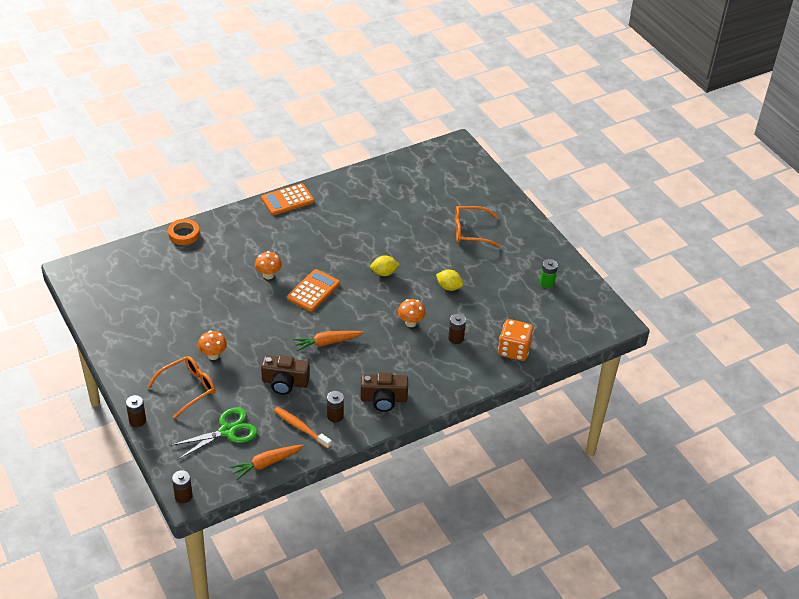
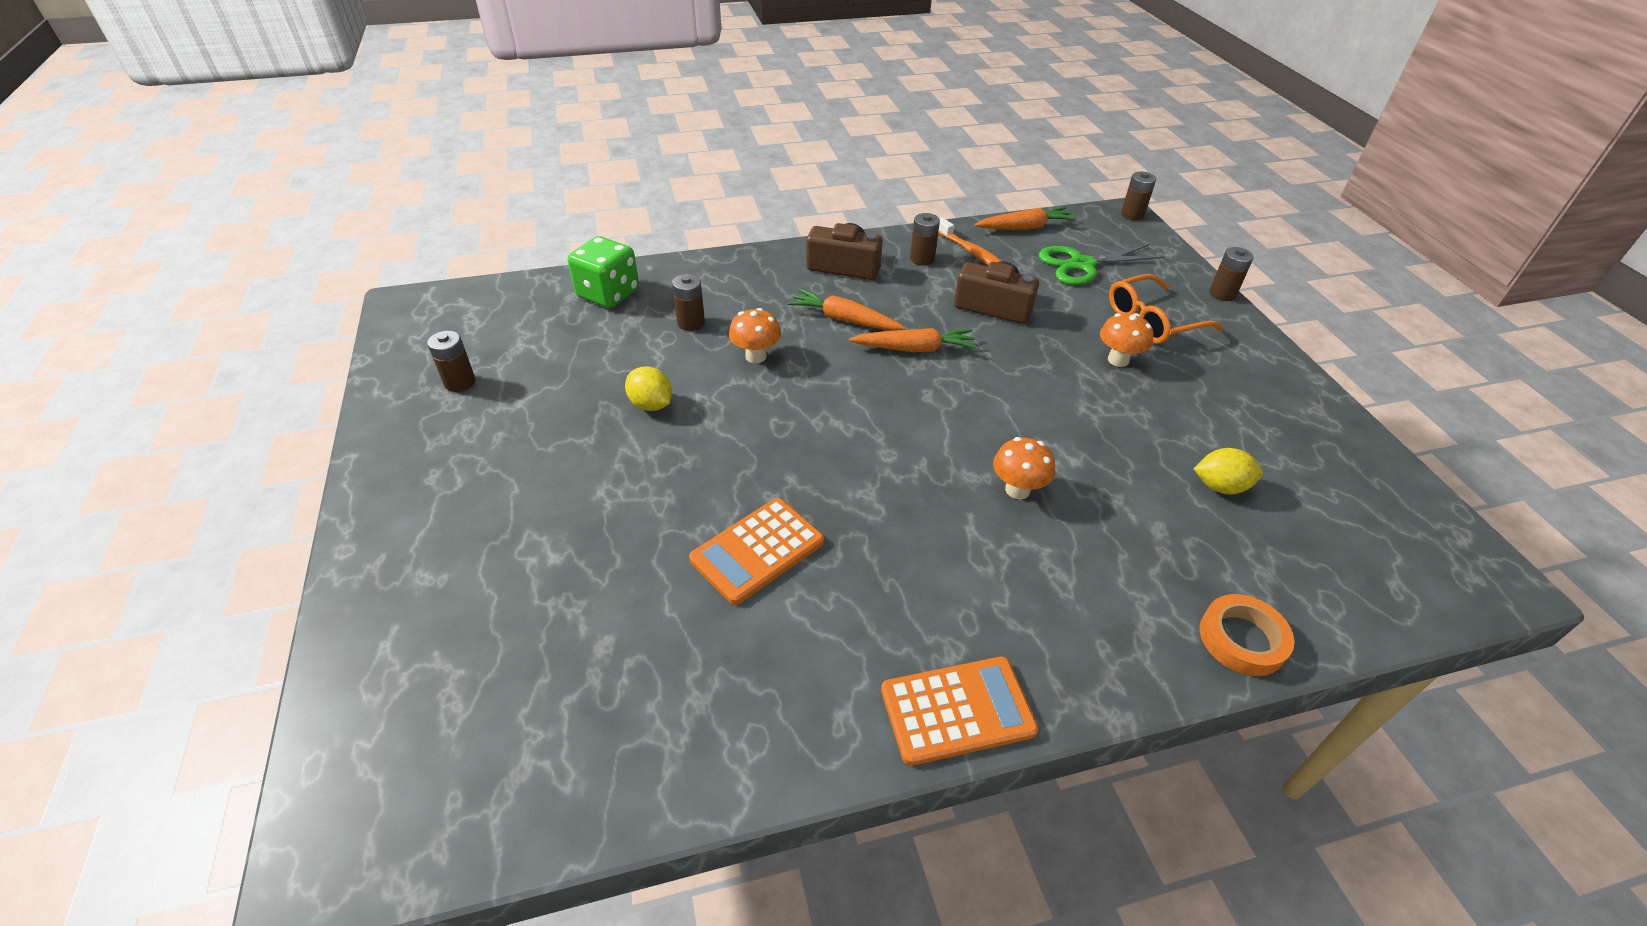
camera: 165 degrees left, 0 degrees up
(313, 291) = (924, 440): orange calculator -> orange calculator (757, 551)
(371, 356) = (845, 320): none -> orange carrot
(384, 273) = (766, 453): yellow lemon -> yellow lemon (1220, 486)
(470, 231) = (524, 519): orange glasses -> none
(514, 350) = (608, 294): orange dice -> green dice
(547, 283) = (460, 382): green battery -> brown battery

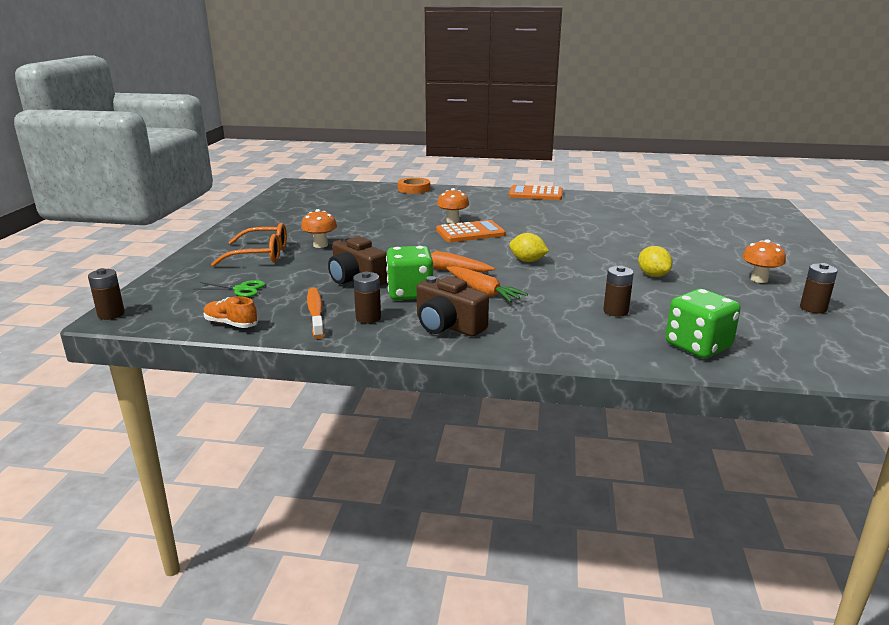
camera: 155 degrees left, 20 degrees down
(756, 356) = (567, 284): orange mushroom -> orange mushroom (759, 279)
(757, 551) = (598, 226): orange calculator -> orange calculator (470, 233)
(917, 299) = (410, 293): none -> green dice
(1024, 227) = (231, 324): orange carrot -> orange shoe
(1082, 265) = (241, 289): green scissors -> green scissors, size x0.59
(1220, 486) = (354, 209): yellow lemon -> yellow lemon (527, 261)
(1222, 294) = (182, 258): brown battery -> none

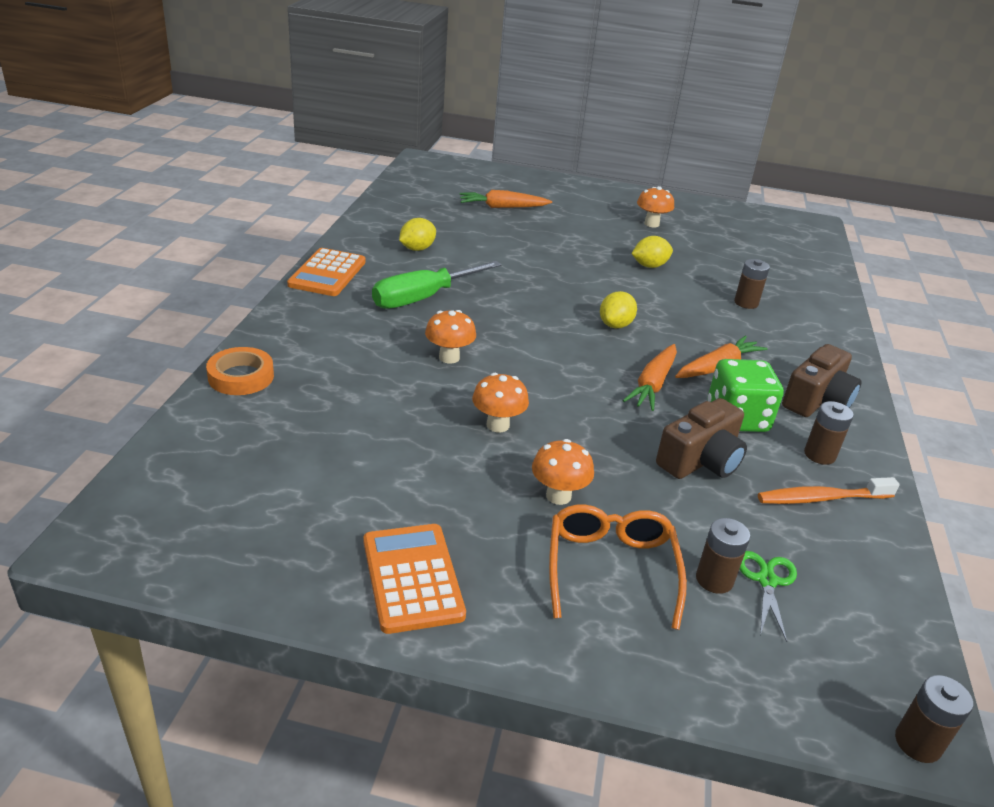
camera: 90 degrees left, 10 degrees up
(231, 324) = (887, 579): orange shoe -> none
(384, 232) = (498, 425): none -> orange mushroom
(470, 233) = (506, 350): orange calculator -> orange calculator (412, 578)
(523, 213) = (423, 298): none -> green screwdriver
(594, 209) = (417, 249): none -> yellow lemon
(697, 346) = (804, 284): green dice -> none
(707, 228) = (503, 207): none -> orange carrot
(813, 308) = (711, 222): brown battery -> brown battery (714, 579)

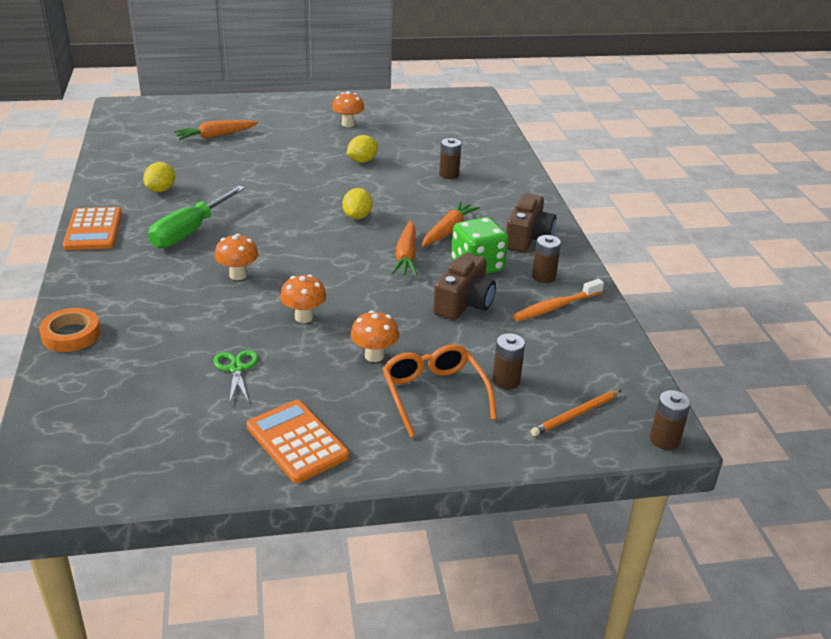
camera: 20 degrees left, 0 degrees up
(767, 580) = (540, 371): green scissors -> green scissors (236, 368)
(794, 660) = (575, 415): none -> orange pencil

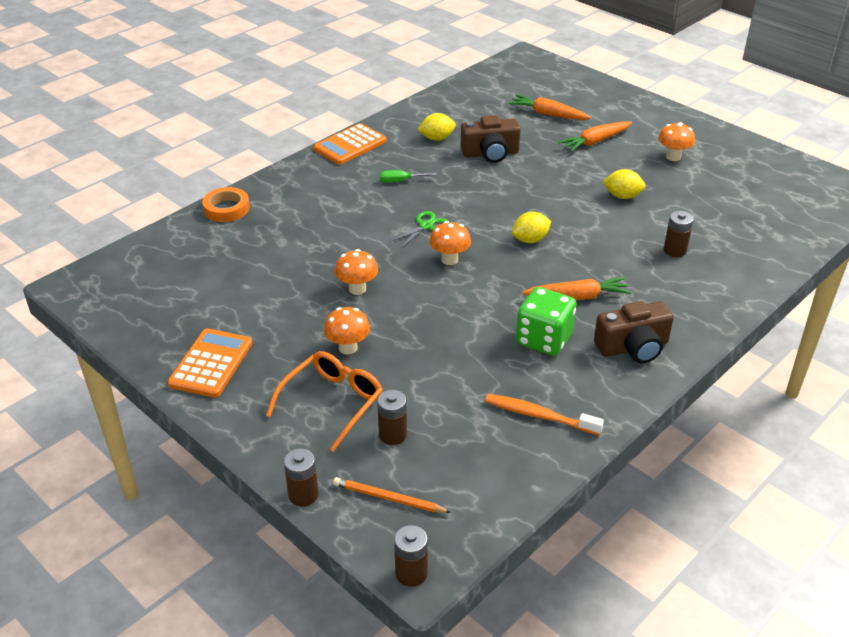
camera: 55 degrees right, 5 degrees up
(190, 231) = (401, 181): green screwdriver -> green screwdriver, size x0.47
(236, 368) = (263, 293): green scissors -> green scissors (426, 226)
(238, 275) = (373, 231): orange mushroom -> orange mushroom (449, 259)
(406, 256) = (506, 294): orange carrot -> orange carrot (595, 142)
(464, 303) = (476, 359): brown camera -> brown camera (490, 153)
(543, 277) = (579, 386): brown battery -> brown battery (303, 495)

